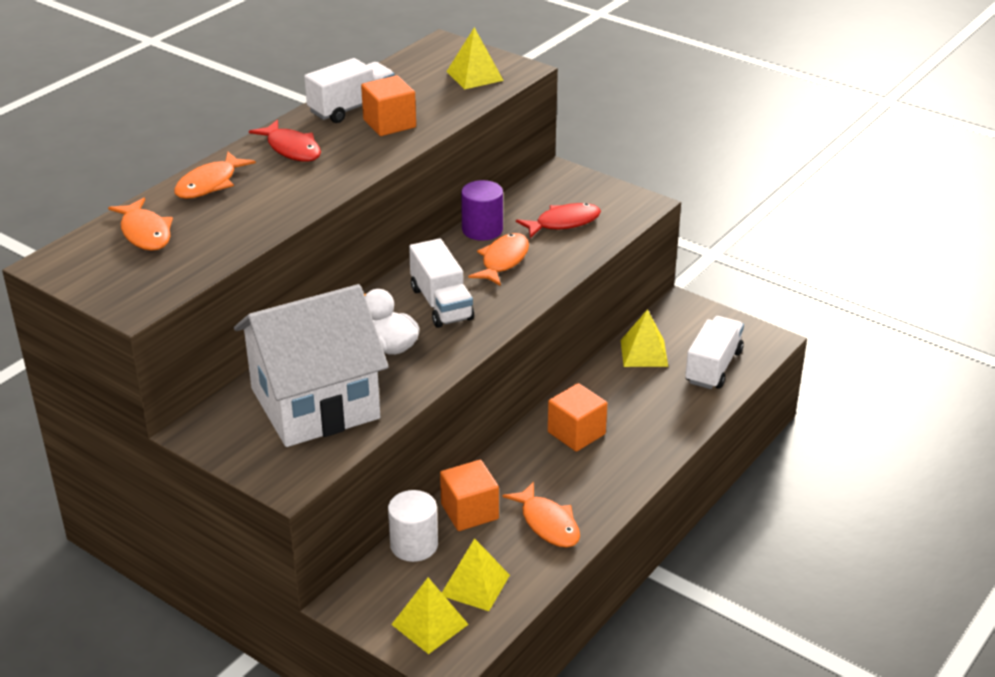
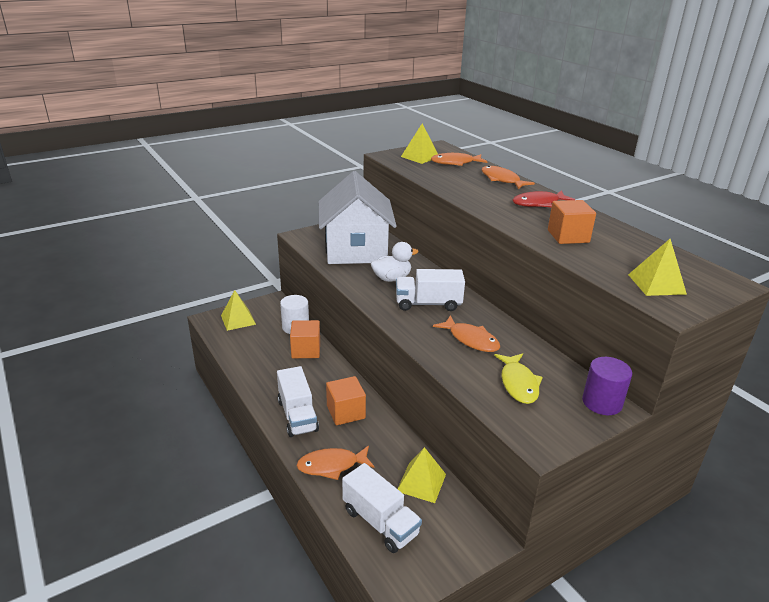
camera: 110 degrees right, 5 degrees down
(352, 108) = (598, 228): white truck -> white truck (297, 415)
(475, 585) = (250, 338): yellow pyramid -> yellow pyramid (420, 157)
(482, 230) = (520, 341): purple cylinder -> purple cylinder (602, 402)
(548, 523) = (273, 375): orange fish -> orange fish (332, 466)
(563, 223) = (518, 384): red fish -> yellow fish

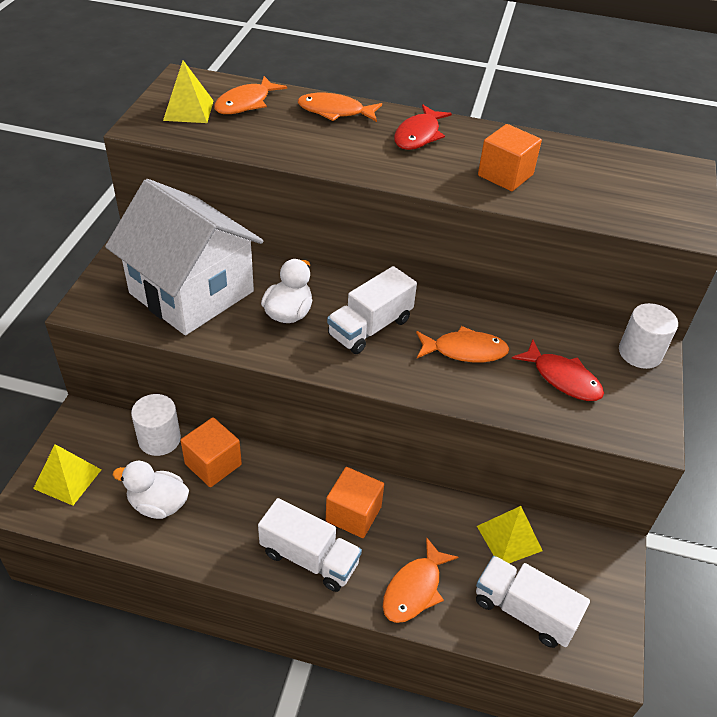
camera: 45 degrees left, 15 degrees up
(260, 351) = (158, 504): none -> white duck
(380, 522) = (524, 611): white truck -> white truck turned 150 degrees counterclockwise
(518, 384) = (562, 378): yellow fish -> red fish
(602, 402) = (640, 353): purple cylinder -> white cylinder
(656, 284) = (644, 204): yellow pyramid -> none

